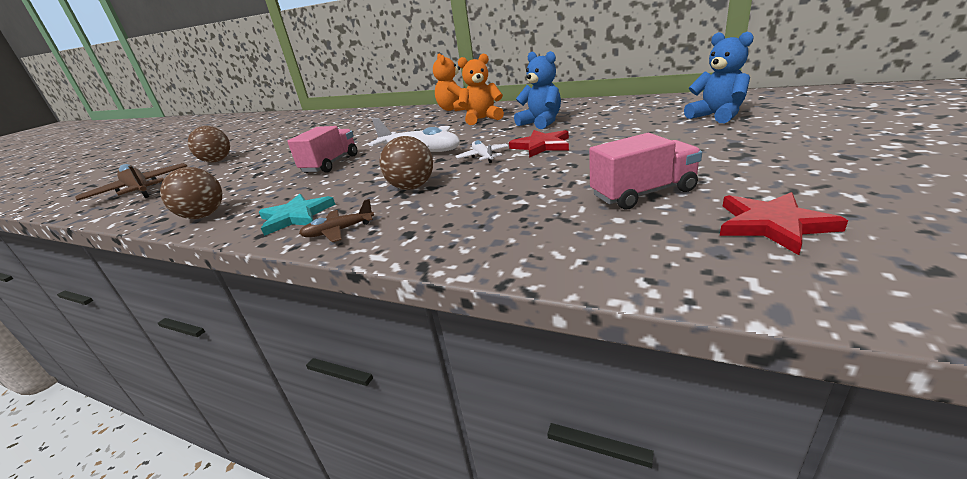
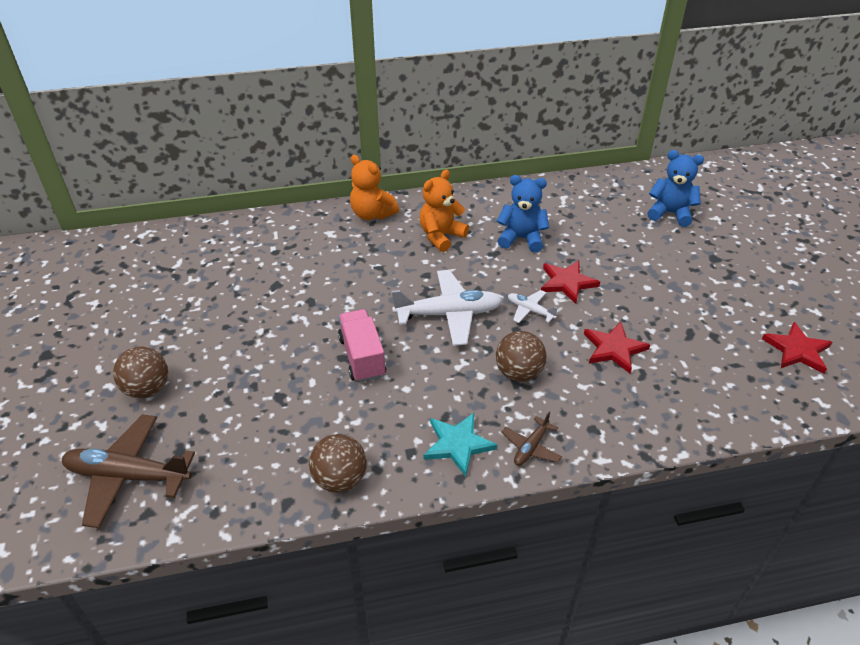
camera: 40 degrees left, 15 degrees up
(520, 186) = (614, 349): none -> red star
(643, 193) = (707, 336): pink truck -> none

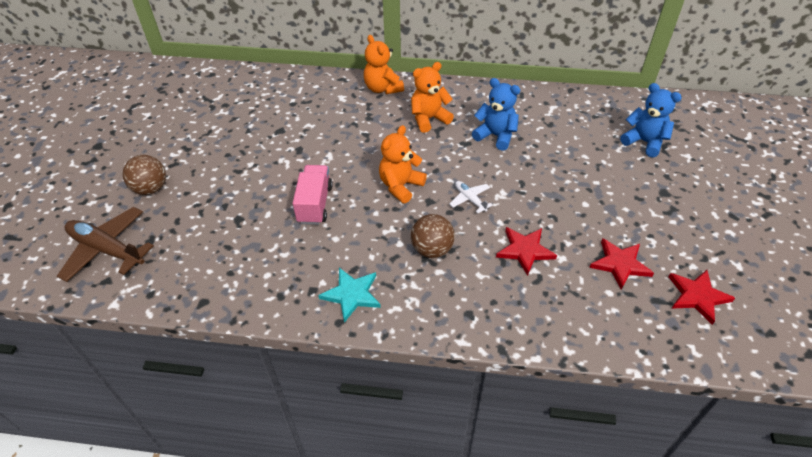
camera: 20 degrees right, 5 degrees up
(340, 479) = (249, 296): brown ball -> none
(449, 314) = (400, 186): white plane -> orange teddy bear
(531, 447) = (409, 314): brown plane -> none
(567, 283) = (515, 183): red star -> red star (620, 264)

